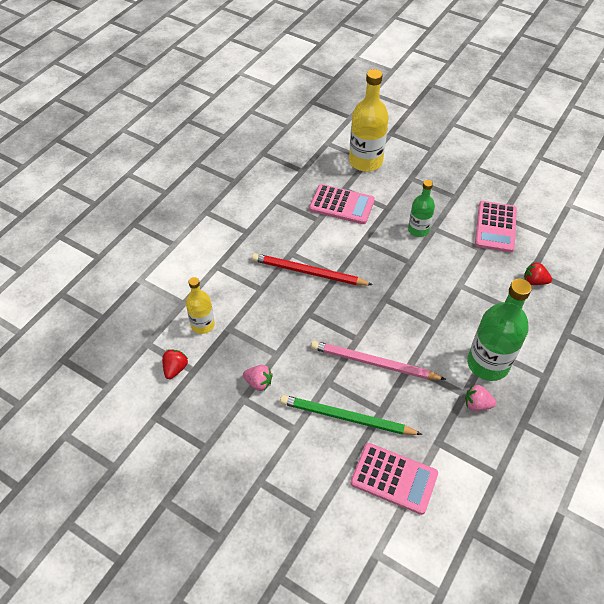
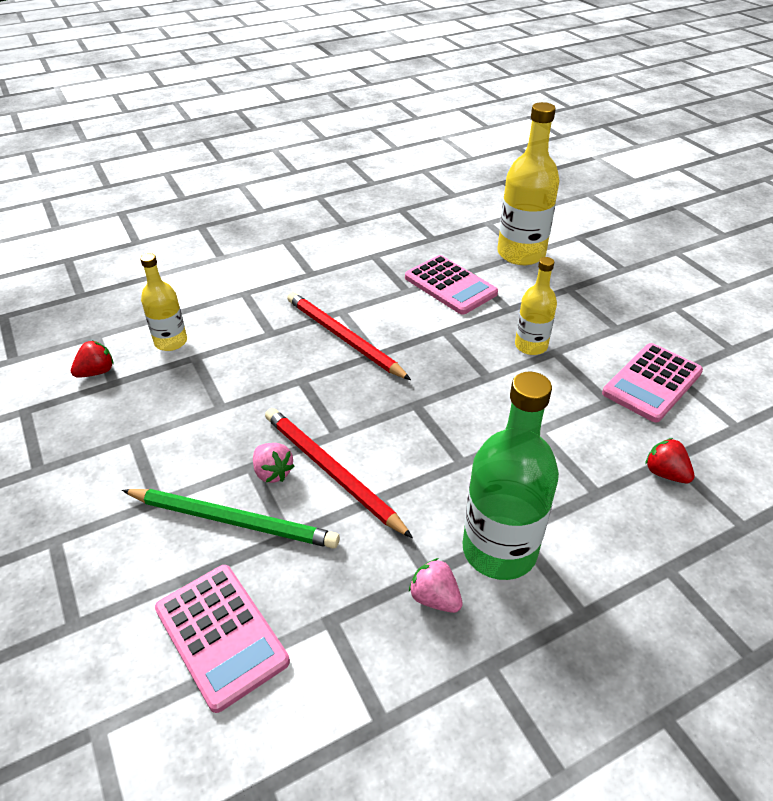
camera: 30 degrees right, 10 degrees down
(258, 383) = (169, 428): pink strawberry -> pink strawberry (273, 472)
(346, 418) = (233, 520): green pencil -> green pencil turned 150 degrees clockwise
(373, 363) = (331, 472): pink pencil -> red pencil
(418, 230) = (531, 346): green bottle -> yellow bottle

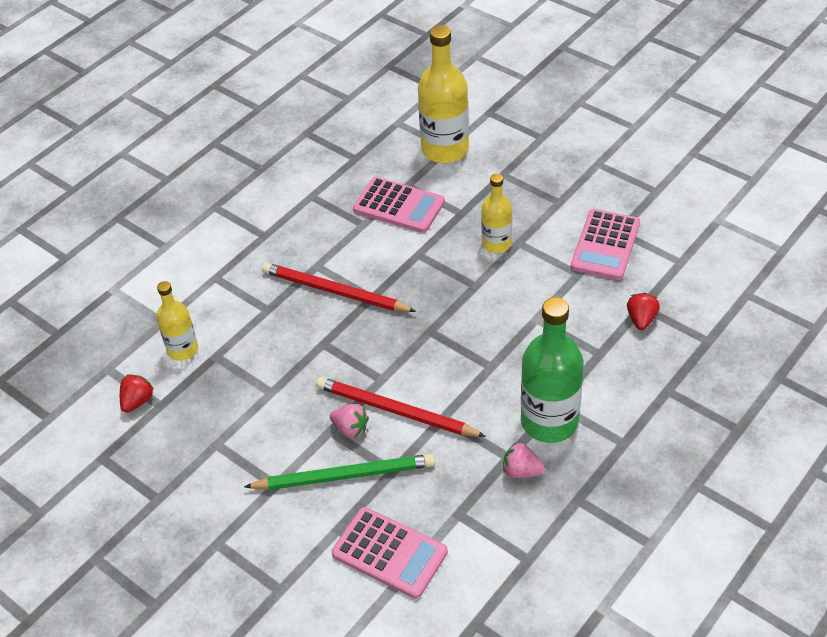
camera: 20 degrees left, 5 degrees up
(665, 473) = (641, 319): red strawberry -> red strawberry turned 75 degrees clockwise

